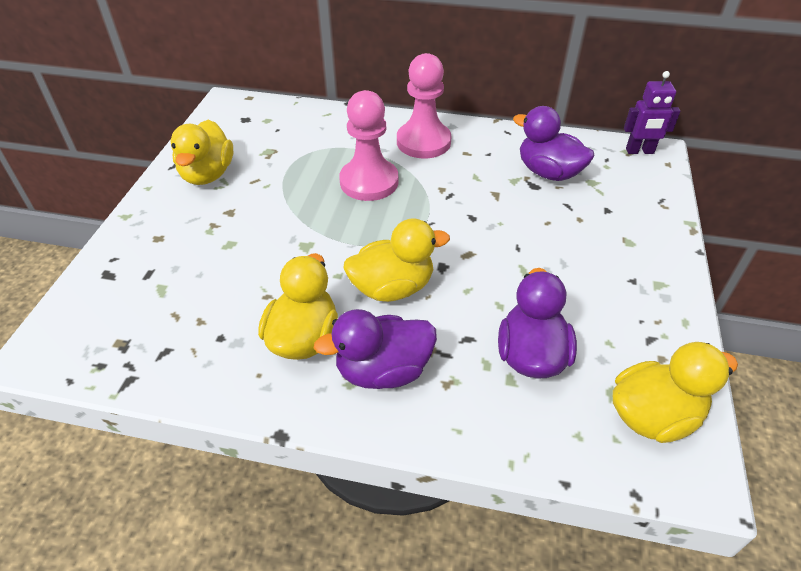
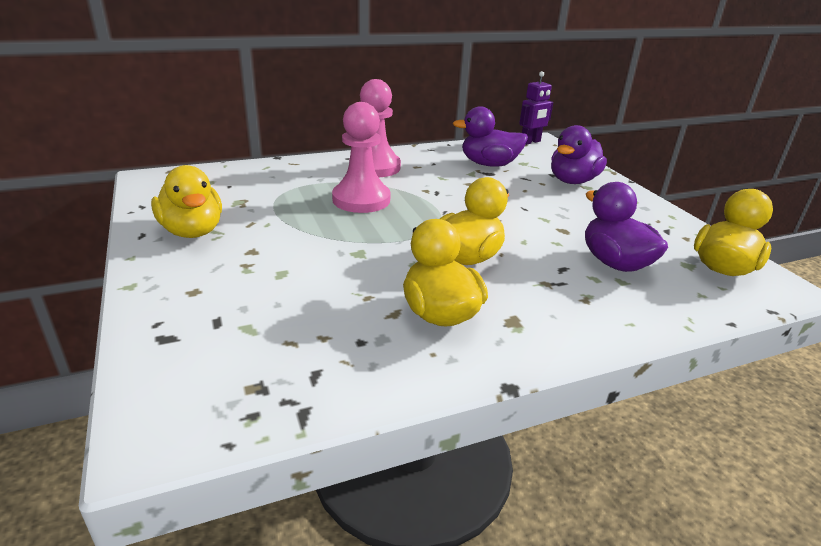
camera: 35 degrees left, 15 degrees down
(383, 371) = (531, 310): purple duck -> purple duck (572, 181)

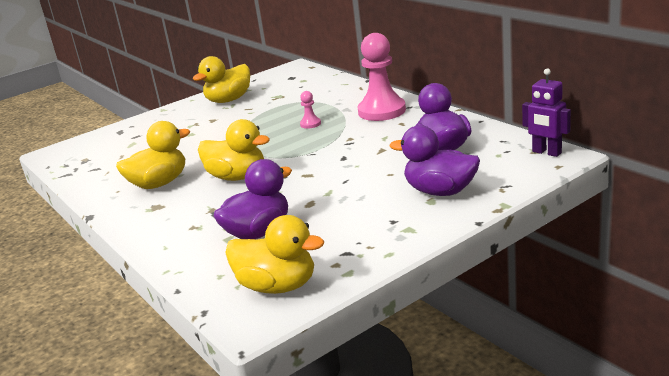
camera: 80 degrees right, 5 degrees down
(361, 199) = (310, 124): pink pawn -> pink pawn, size x0.44

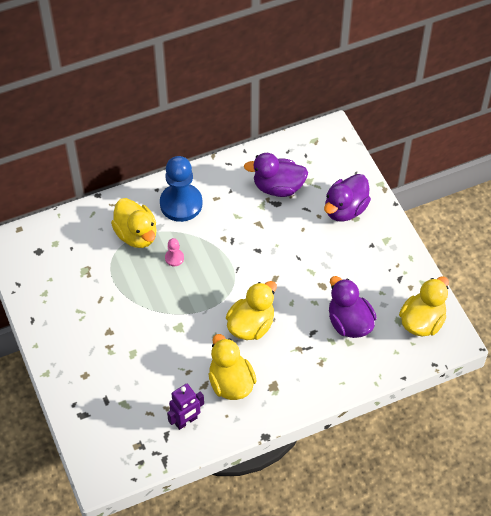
camera: 80 degrees left, 30 degrees up
(229, 100) = (64, 312): yellow duck -> yellow duck (136, 235)
(382, 111) = (181, 204): pink pawn -> blue pawn
(546, 152) = (321, 136): purple robot -> purple robot (186, 421)

